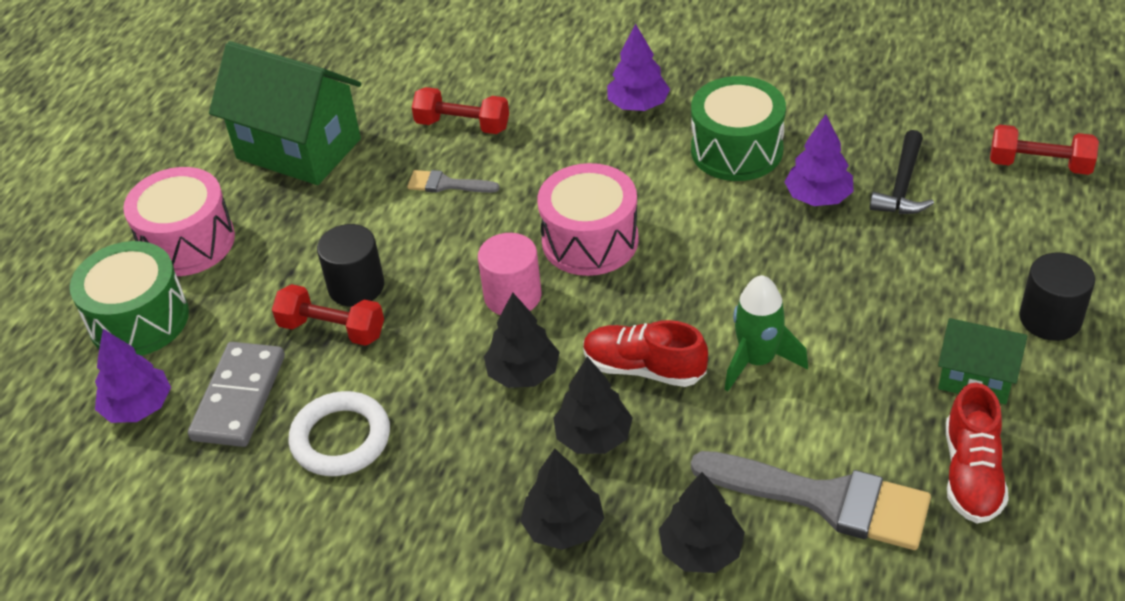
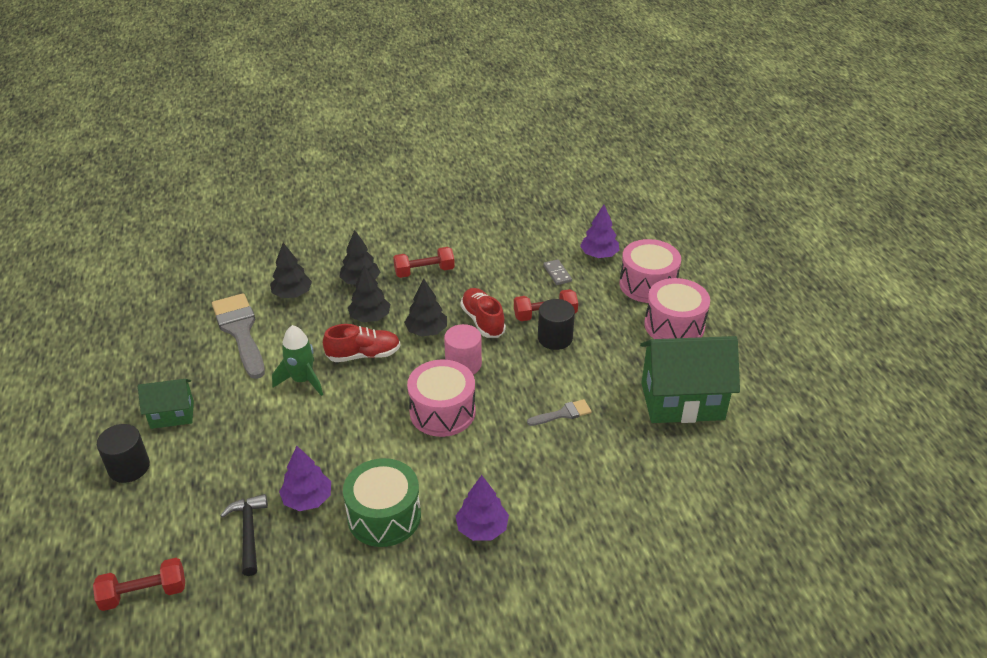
camera: 145 degrees right, 5 degrees down
(139, 320) = (647, 284): green drum -> pink drum
(239, 397) = (557, 273): grey domino -> grey domino, size x0.53
(341, 439) = (491, 276): white ring -> none
(462, 125) = (594, 460): red dumbbell -> red dumbbell (424, 271)
(826, 500) = (240, 331): grey brush -> grey brush turned 75 degrees clockwise
(971, 474) = (167, 367): red shoe -> red shoe (482, 321)

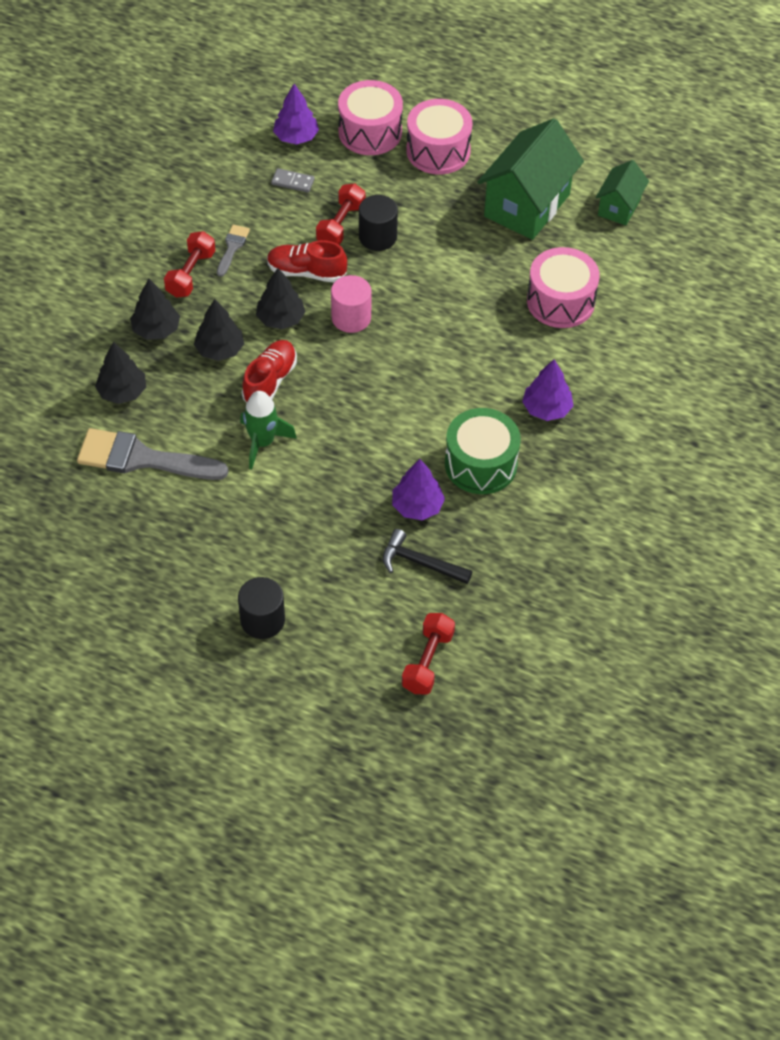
camera: 55 degrees left, 15 degrees up
(172, 415) = (219, 561): green house -> green house (619, 207)
(442, 412) = (397, 364): pink drum -> pink drum (560, 301)
(563, 414) = (472, 287): grey brush -> grey brush (232, 247)

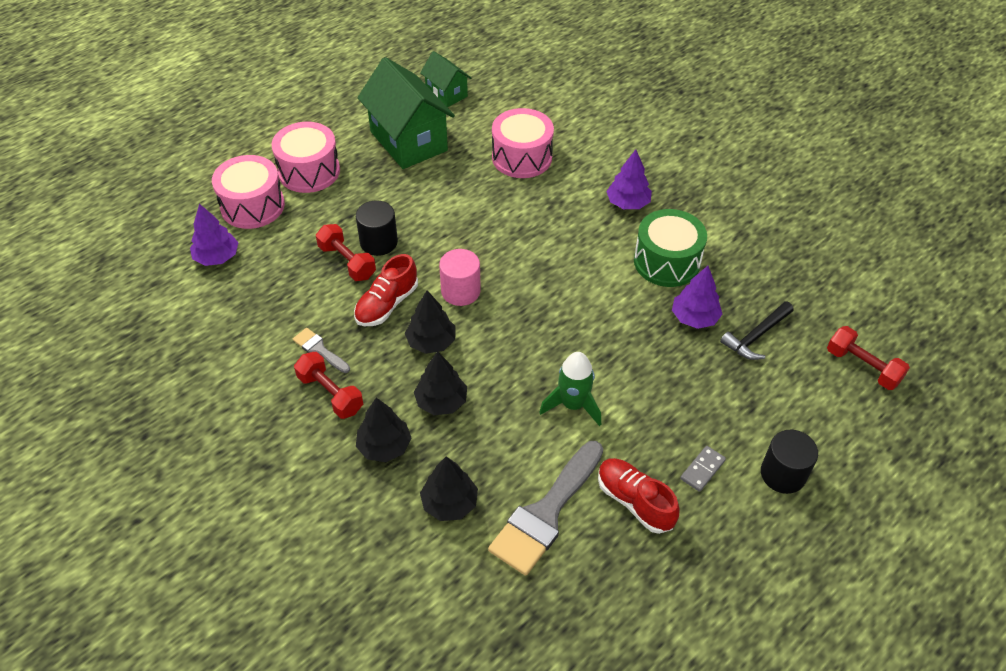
camera: 65 degrees left, 5 degrees down
(270, 381) = (502, 375): red shoe -> red shoe (634, 501)
(293, 182) = (270, 278): grey domino -> grey domino (702, 469)

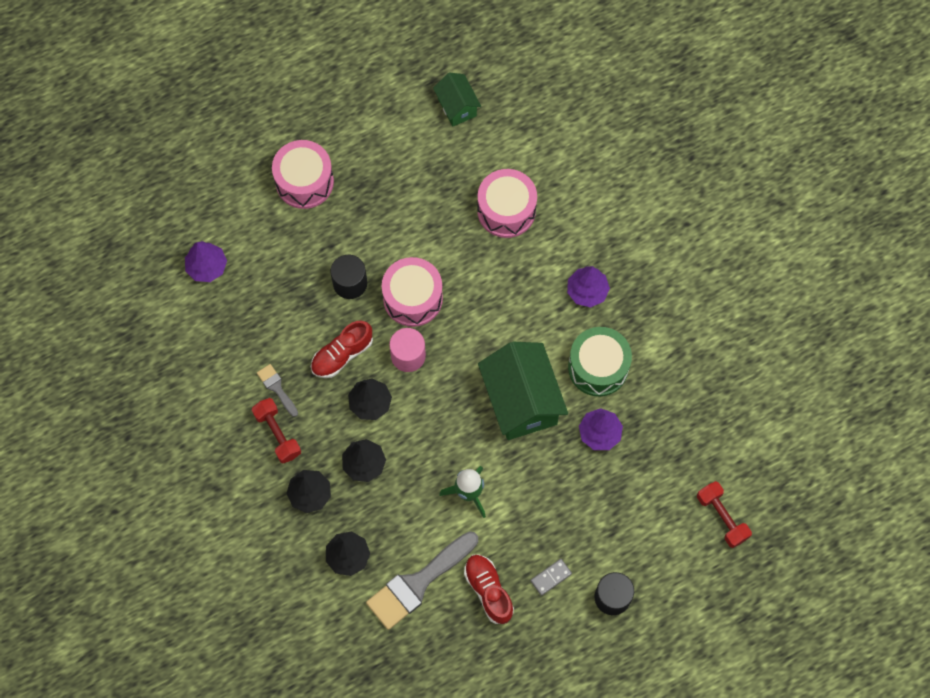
camera: 15 degrees right, 20 degrees up
(252, 206) = (246, 213): pink drum -> pink drum (413, 298)
(347, 262) = (318, 299): red dumbbell -> none
(408, 141) = (405, 164): green house -> green house (521, 401)
(756, 336) = (645, 465): black hammer -> none

